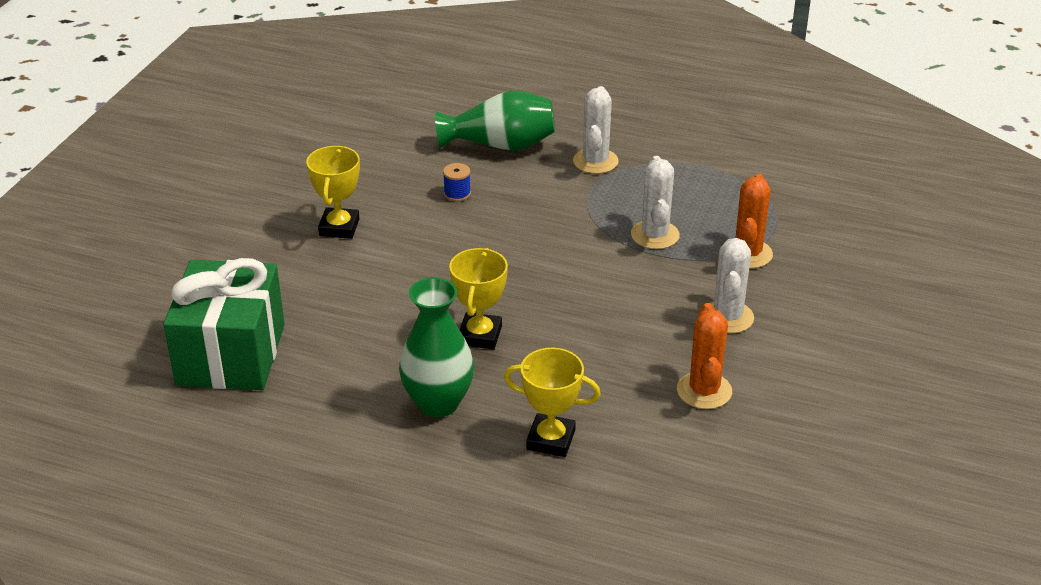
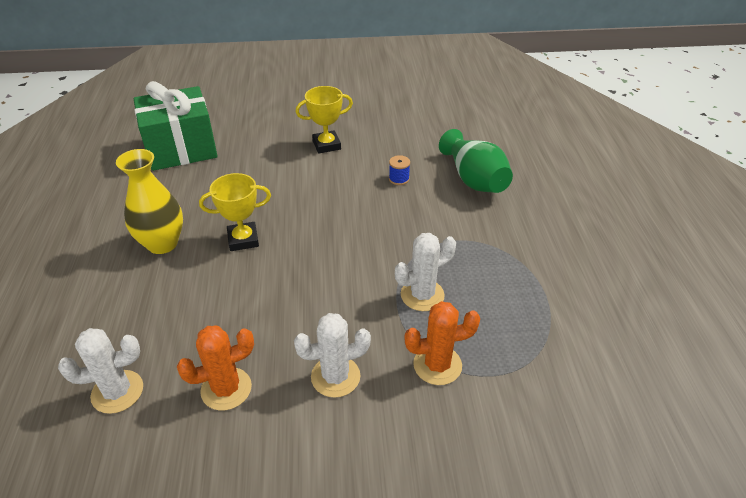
camera: 65 degrees right, 5 degrees up
(438, 403) = (162, 243): green vase -> yellow vase
(551, 440) = (137, 312): yellow trophy -> none
(595, 161) = (495, 231): white cactus -> white cactus (117, 392)

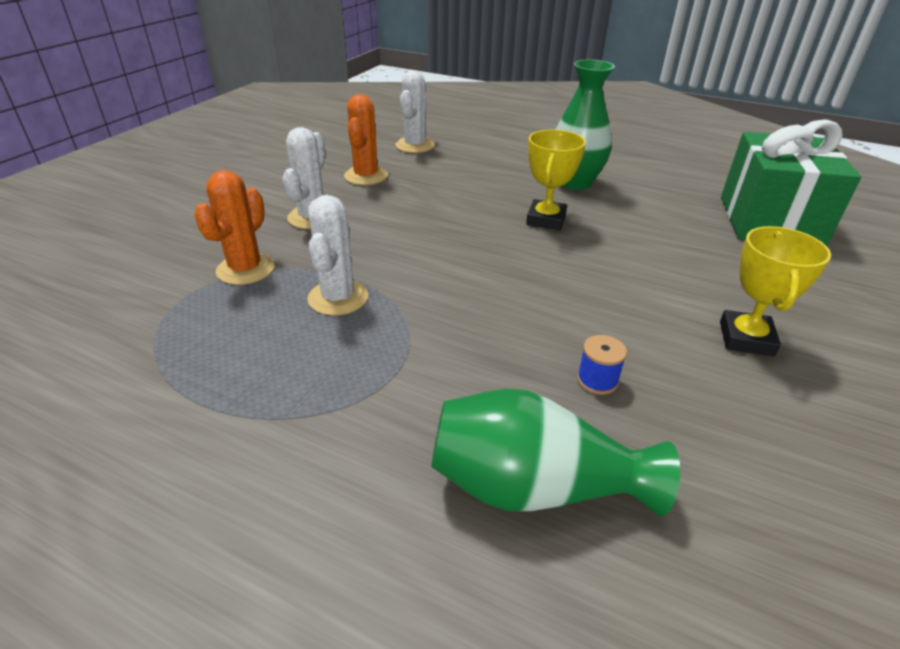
camera: 120 degrees right, 5 degrees down
(162, 243) = (574, 182): yellow vase -> green vase

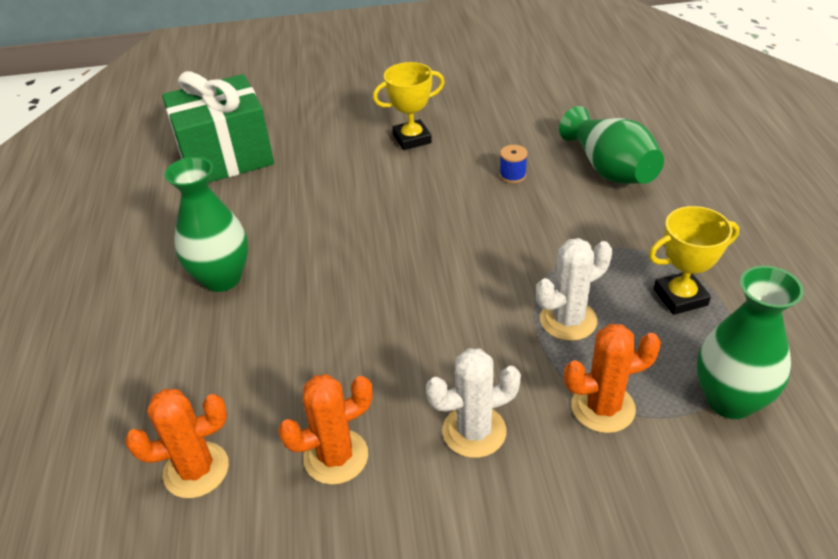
camera: 120 degrees left, 5 degrees up
(146, 330) = (729, 400): none -> green vase
(415, 145) = (196, 470): white cactus -> orange cactus
(546, 219) = (325, 266): yellow trophy -> yellow trophy (680, 297)

